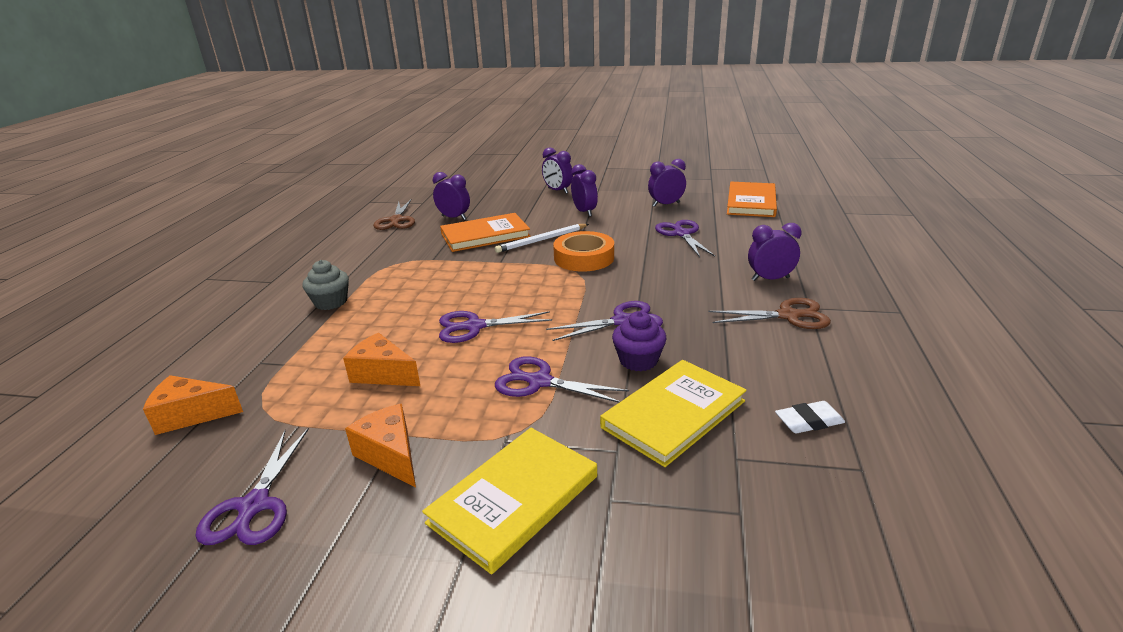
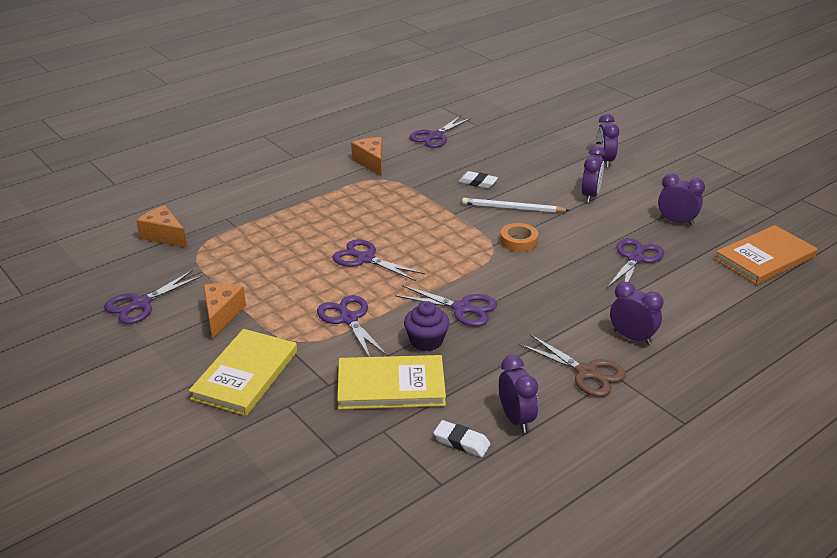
camera: 40 degrees right, 5 degrees up
(331, 302) = (308, 193): grey cupcake -> none
(383, 374) = (275, 263): orange cheese -> orange cheese (371, 162)
(396, 220) = (435, 136): brown scissors -> purple scissors
(454, 218) = (479, 153): purple clock -> purple clock (516, 419)
(485, 235) = (477, 182): orange book -> white eraser
(514, 499) = (245, 375): yellow book -> yellow book turned 60 degrees counterclockwise
(584, 258) = (518, 241): orange tape -> orange tape, size x0.63

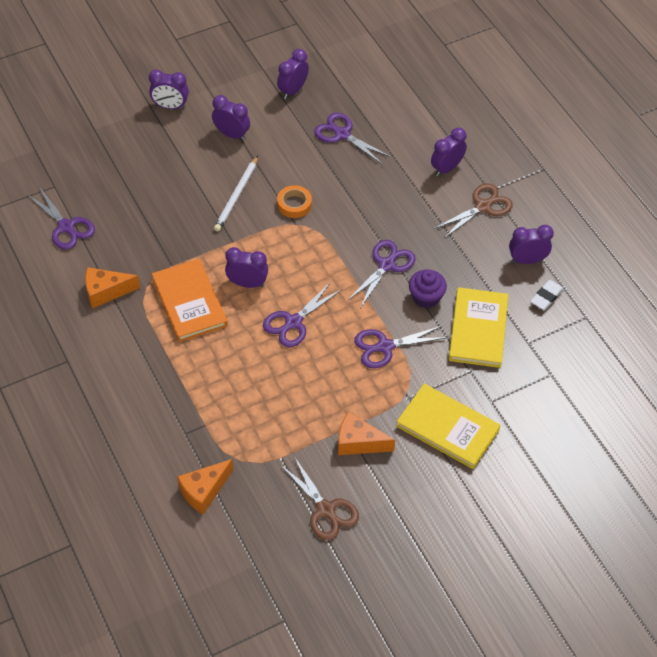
camera: 80 degrees left, 20 degrees up
(140, 304) = (326, 510): purple scissors -> brown scissors
(405, 227) = (247, 283): none -> purple clock
(477, 182) = (180, 211): white eraser -> none
(765, 258) = (362, 56): orange book -> orange book (189, 302)

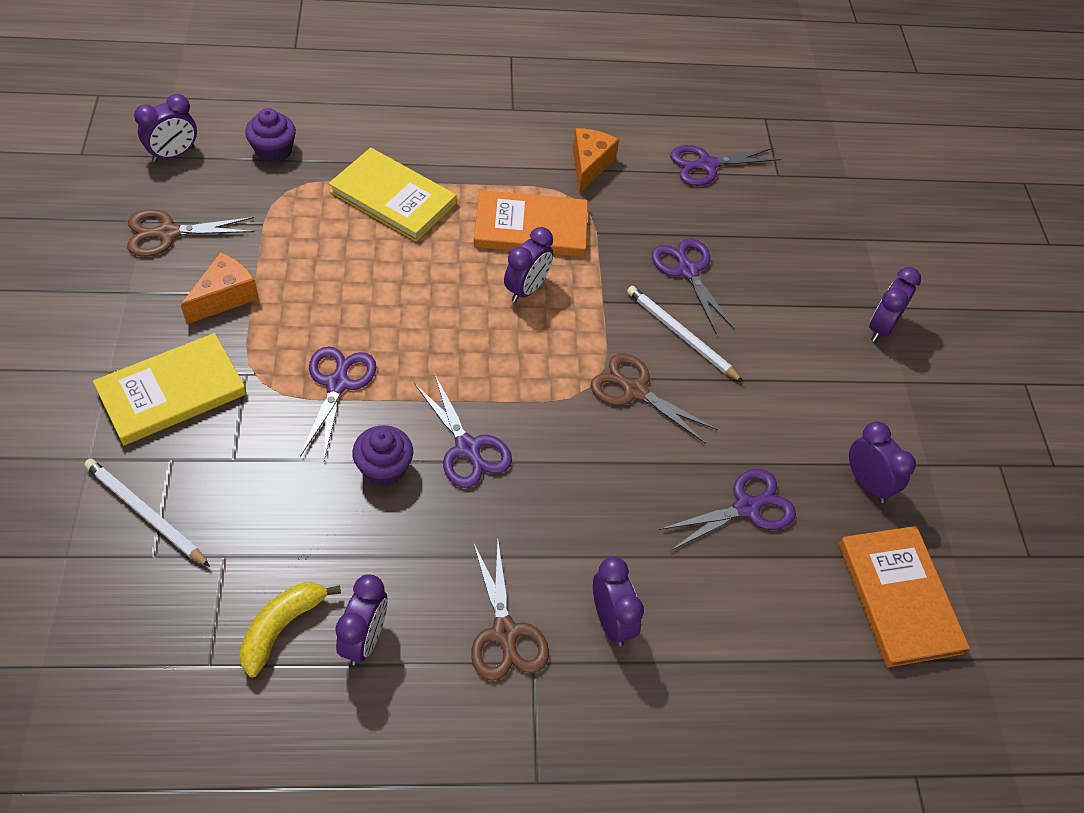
camera: 110 degrees right, 0 degrees up
(204, 491) = (273, 151): orange cheese -> purple cupcake
(232, 134) = (800, 373): purple clock -> purple clock (174, 155)
(293, 322) = (438, 308): purple scissors -> purple scissors (687, 270)
(294, 204) = (634, 390): orange tape -> brown scissors
(355, 66) = (898, 597): none -> orange book
(478, 329) = (289, 503): yellow book -> yellow book (393, 198)
(531, 393) = (145, 513): none -> white pencil
(546, 297) = (281, 627): white eraser -> yellow banana

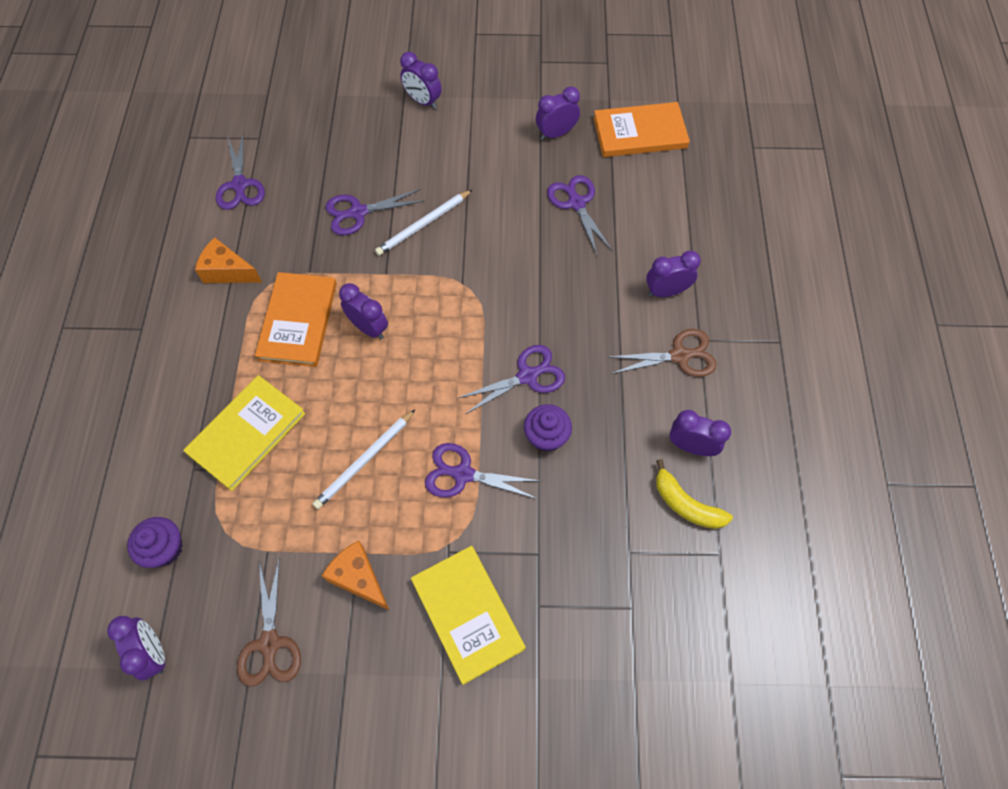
camera: 80 degrees left, 10 degrees up
(145, 513) = (592, 620): white pencil -> white pencil (364, 461)
(634, 390) = (475, 260): brown scissors -> none

